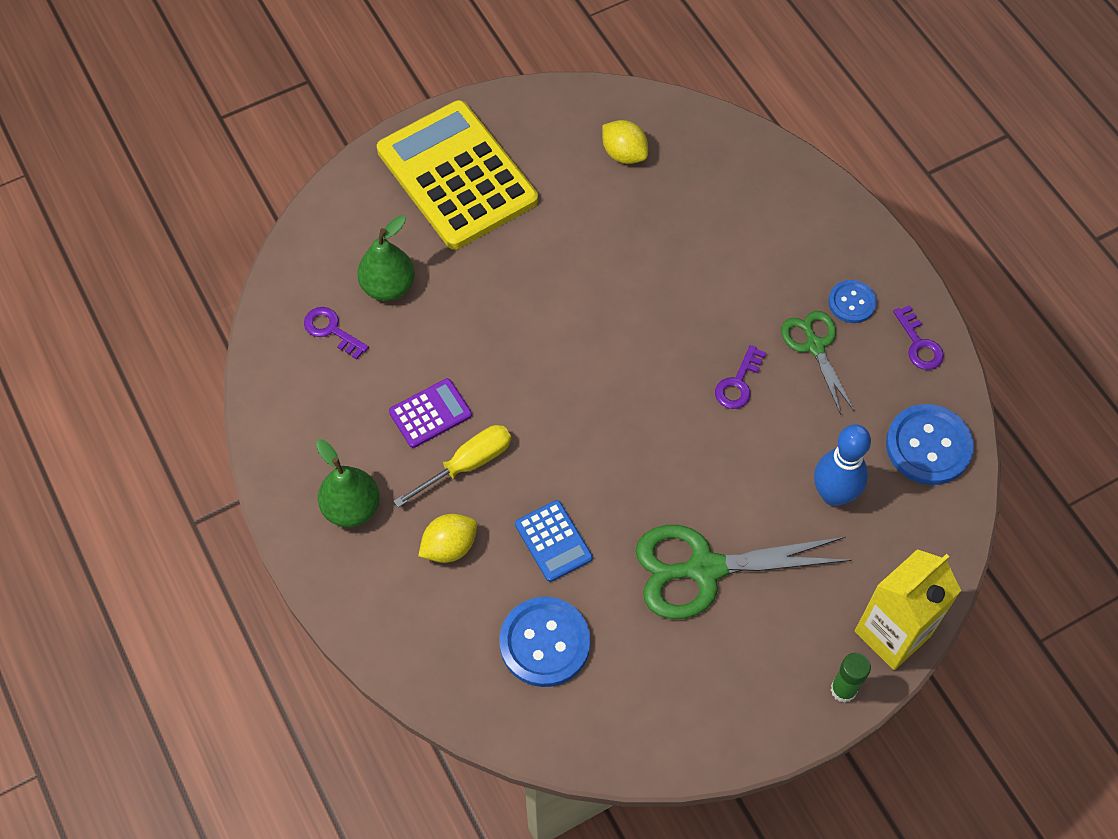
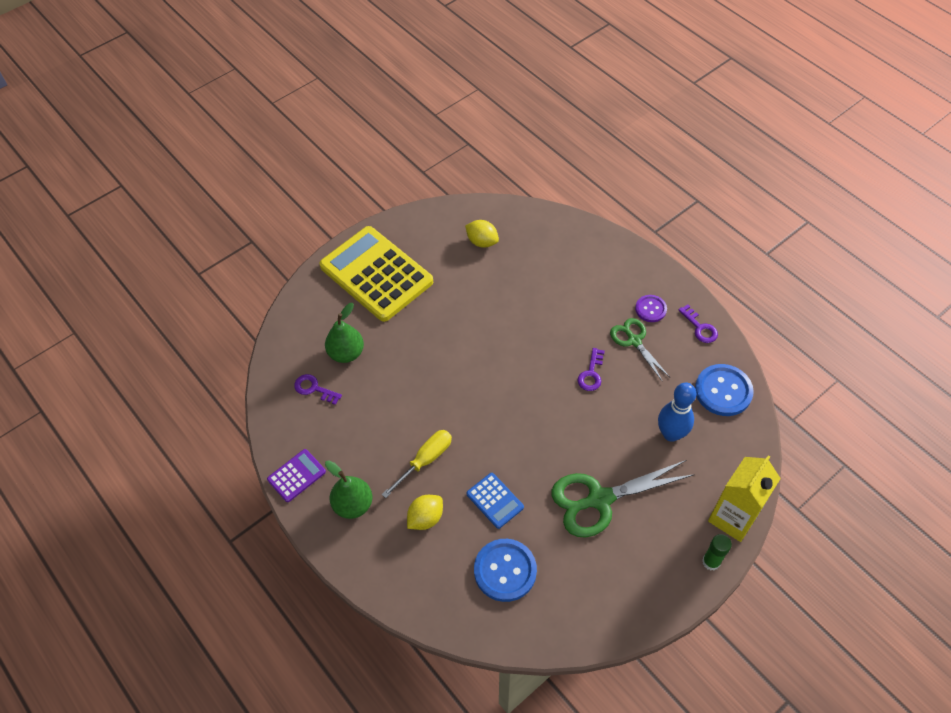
camera: 10 degrees left, 5 degrees down
(430, 413) = (393, 431): purple calculator -> purple calculator (296, 476)
(852, 302) = (650, 309): blue button -> purple button

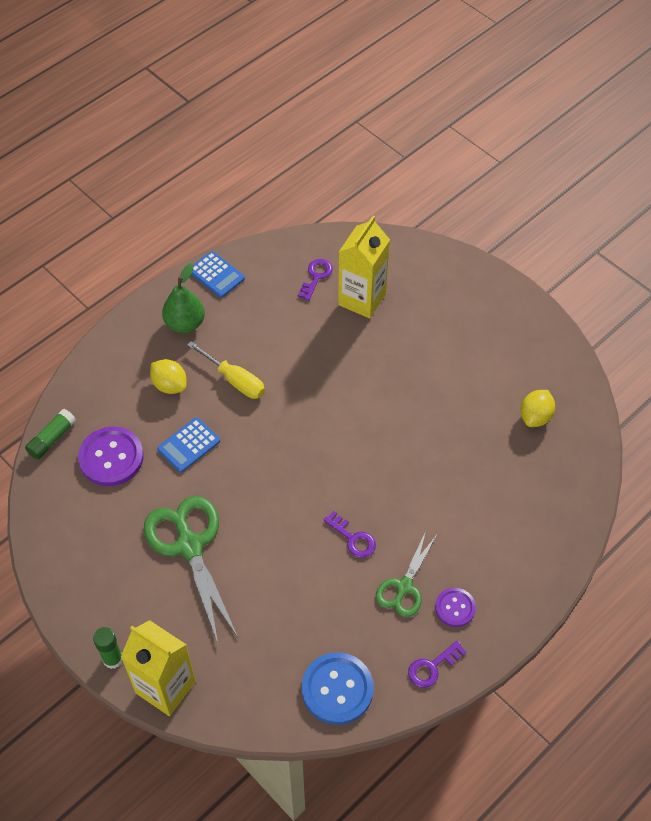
camera: 85 degrees right, 0 degrees up
(296, 476) = (216, 275): purple calculator -> blue calculator
(346, 353) = (362, 299): green pear -> yellow carton
(376, 274) = (471, 315): yellow calculator -> none
(480, 630) = (52, 439): none -> green glue stick
(505, 571) = (111, 457): blue button -> purple button
(591, 373) = (353, 538): purple key -> purple key turned 150 degrees counterclockwise
(634, 341) = (404, 587): green scissors -> green scissors turned 150 degrees clockwise
(671, 434) = (274, 624): blue bowling pin -> none

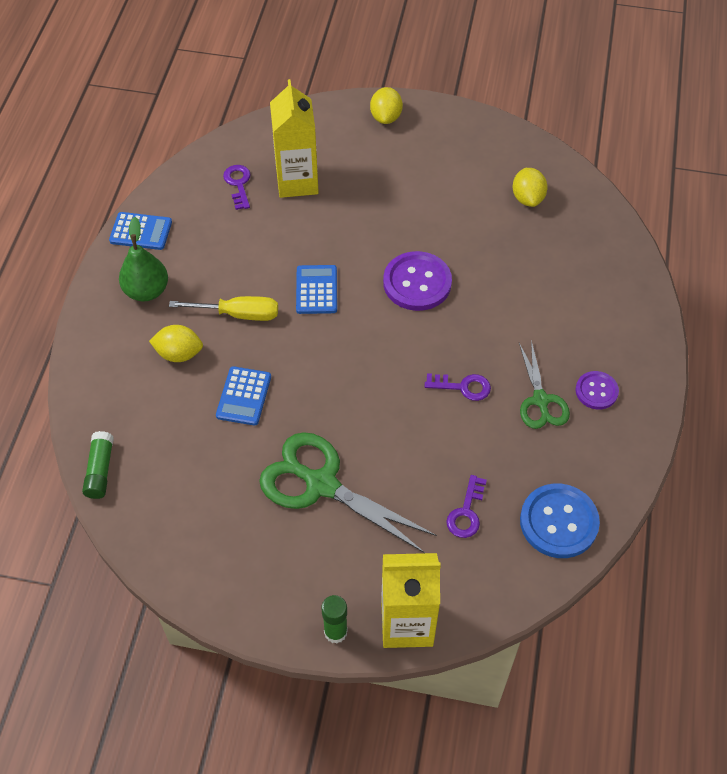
camera: 35 degrees left, 0 degrees up
(111, 457) = (176, 452): purple button -> purple button (417, 283)
(306, 395) = (316, 290): none -> blue calculator
(432, 667) = (620, 451): purple key -> purple key (466, 512)
(475, 284) = (386, 117): none -> yellow lemon

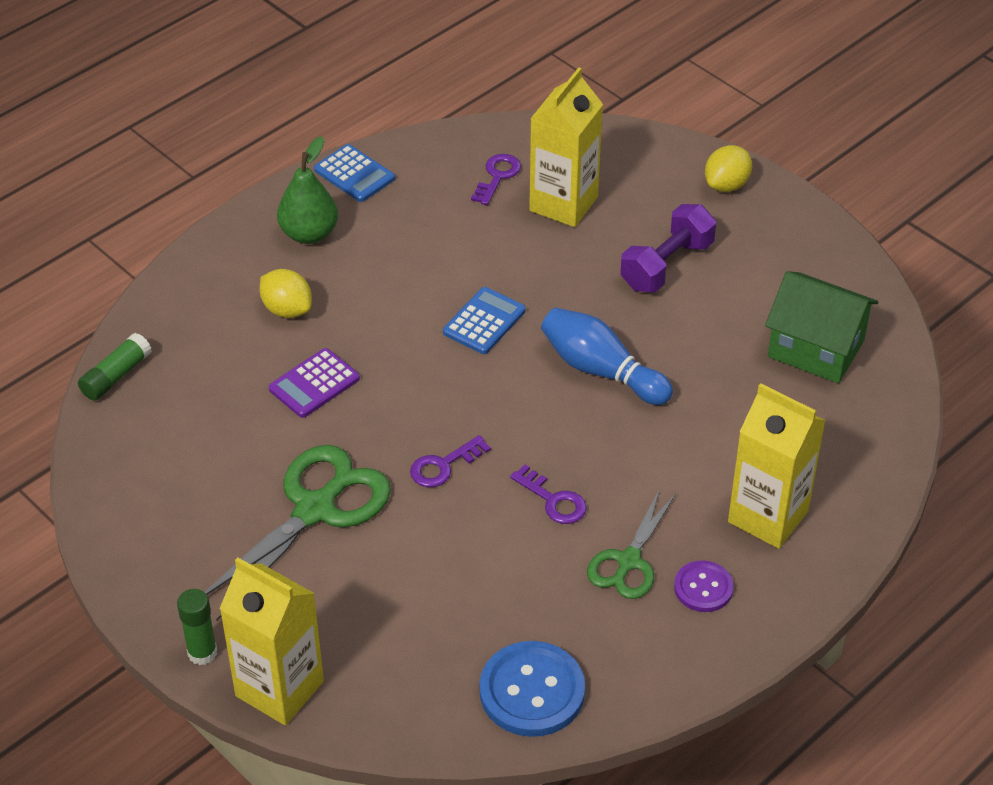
camera: 35 degrees right, 10 degrees down
(239, 314) = (381, 304): yellow screwdriver -> none
(244, 396) = (314, 384): blue calculator -> purple calculator
(321, 484) = (315, 509): green scissors -> green scissors turned 60 degrees clockwise
(396, 190) = (666, 265): none -> purple dumbbell
(417, 283) = (601, 370): purple button -> blue bowling pin
(466, 512) = (440, 623): purple key -> purple key (444, 465)
(527, 198) = (816, 348): yellow lemon -> green house
(592, 323) = (768, 516): none -> yellow carton

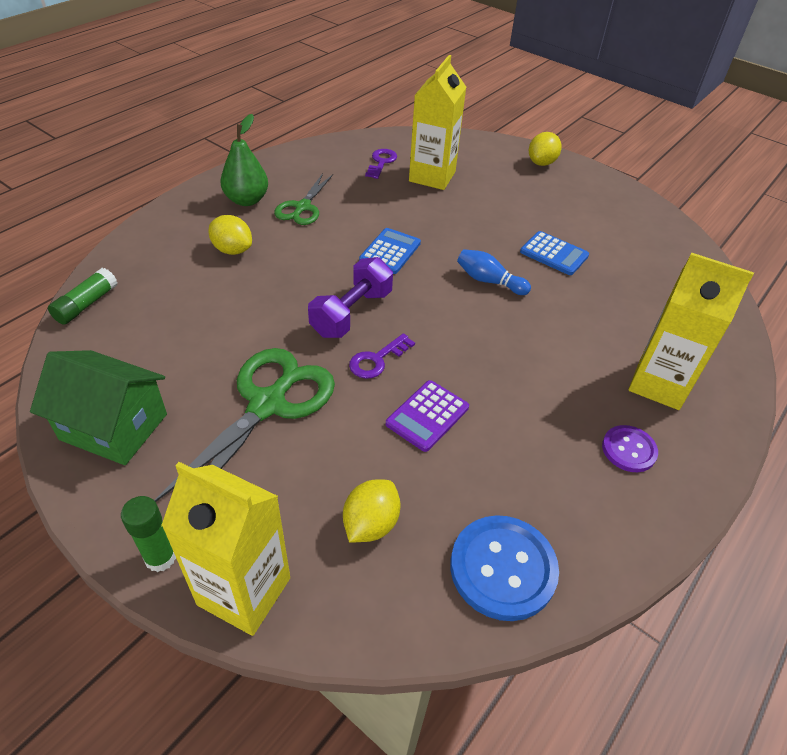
camera: 10 degrees left, 0 degrees up
(314, 384) = (258, 302): purple calculator -> purple calculator (427, 416)
(354, 174) = (277, 164): blue calculator -> blue calculator (554, 254)
(408, 640) = (371, 524): none -> yellow lemon
(553, 500) = (477, 382): purple key -> none
(601, 370) = (489, 281): blue bowling pin -> blue bowling pin, size x0.66
(628, 561) = (556, 431): green scissors -> green scissors (302, 207)
(666, 265) = (516, 210): purple dumbbell -> purple dumbbell (351, 313)
(816, 348) = (643, 259): green house -> green house (114, 427)

